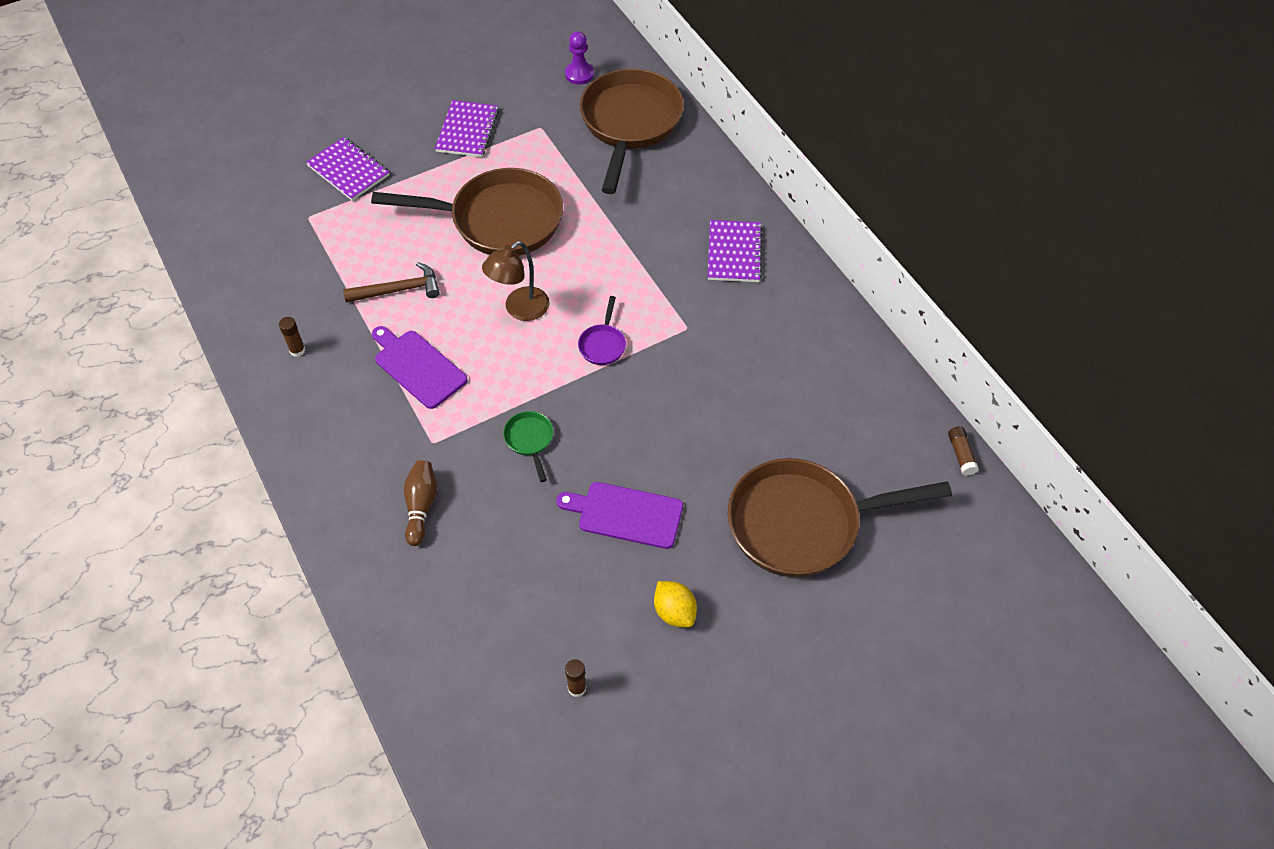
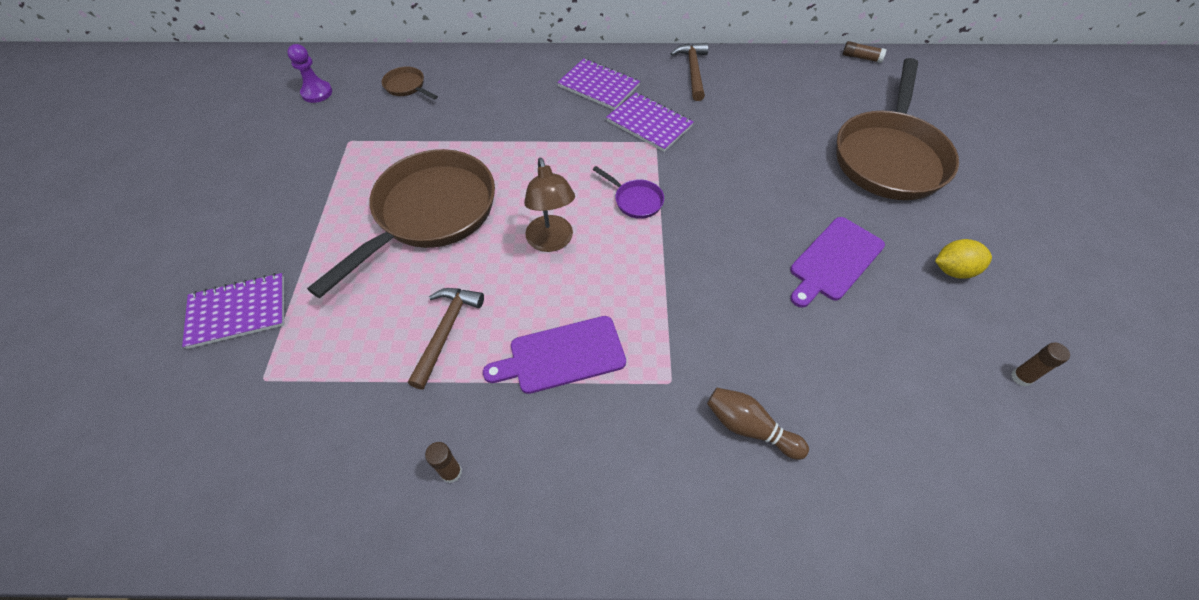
camera: 60 degrees left, 0 degrees up
(467, 130) = (294, 192): purple notebook -> purple notebook (649, 123)
(530, 440) = (713, 297): green pan -> none
(630, 124) = (407, 86): brown pan -> brown pan, size x0.40
(815, 315) = (693, 71): none -> brown hammer

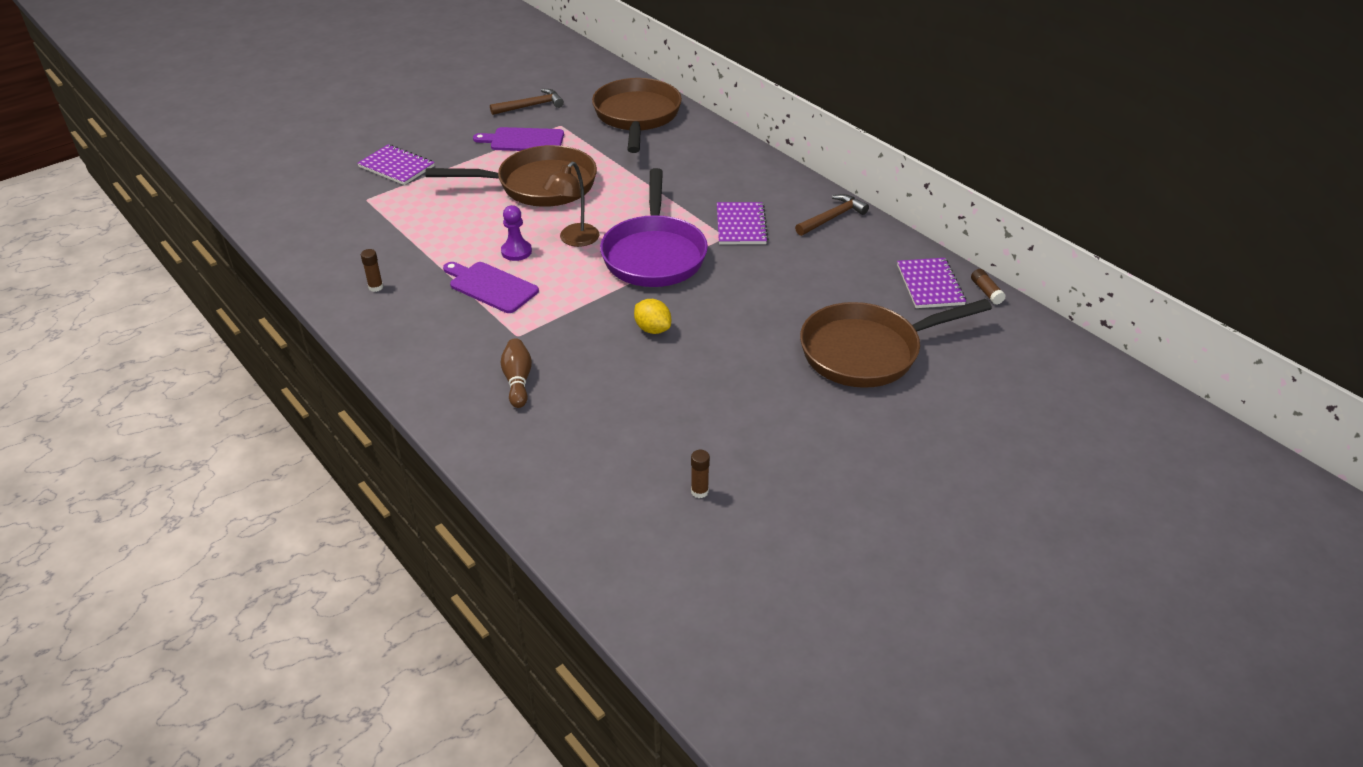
camera: 50 degrees right, 15 degrees down
(317, 93) = (585, 91): purple pawn -> purple pawn (516, 251)
(407, 86) = (637, 116): brown pan -> brown pan, size x2.48
(446, 332) = (460, 238): brown hammer -> brown hammer (530, 106)
(598, 86) = (750, 186): purple notebook -> purple notebook (930, 285)
(635, 200) = (654, 255): purple pan -> purple pan, size x2.48
(834, 261) = (708, 364): purple cutting board -> purple cutting board (524, 140)
(953, 270) = (773, 426): yellow lemon -> yellow lemon (652, 329)

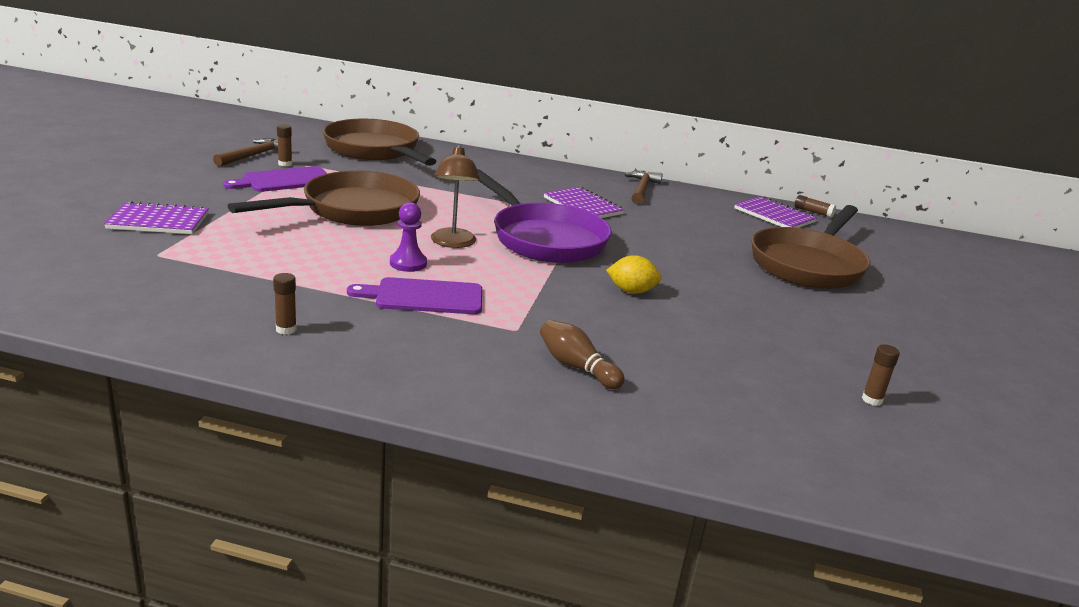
camera: 40 degrees left, 15 degrees down
(544, 121) = (285, 164): none -> brown glue stick

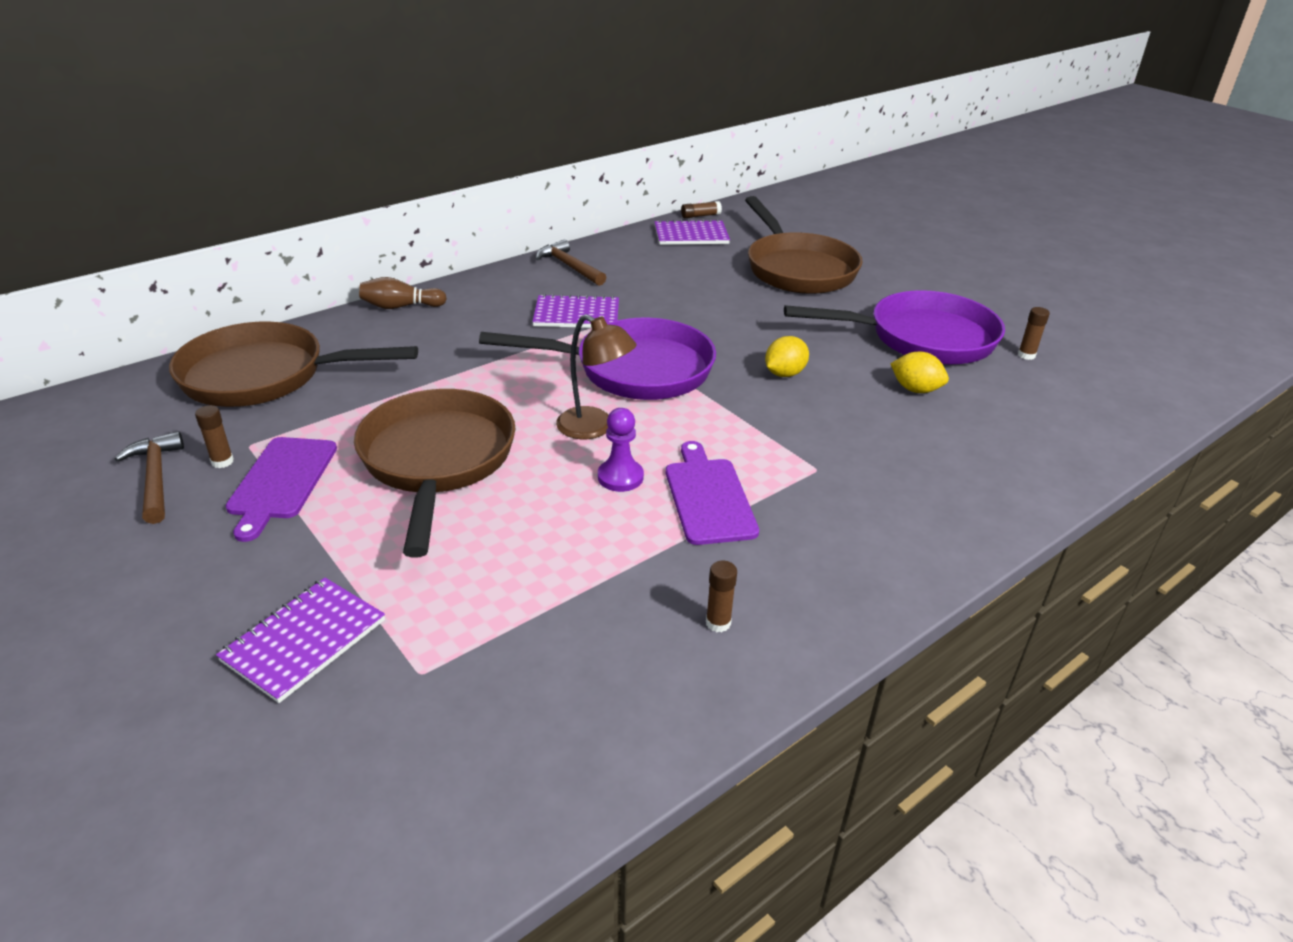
camera: 50 degrees left, 10 degrees up
(424, 297) = (708, 497): purple cutting board -> purple cutting board turned 135 degrees clockwise
(576, 367) = (906, 465): brown bowling pin -> brown bowling pin (401, 307)
(704, 351) = (915, 389): none -> yellow lemon
(799, 340) = (922, 338): none -> purple pan

